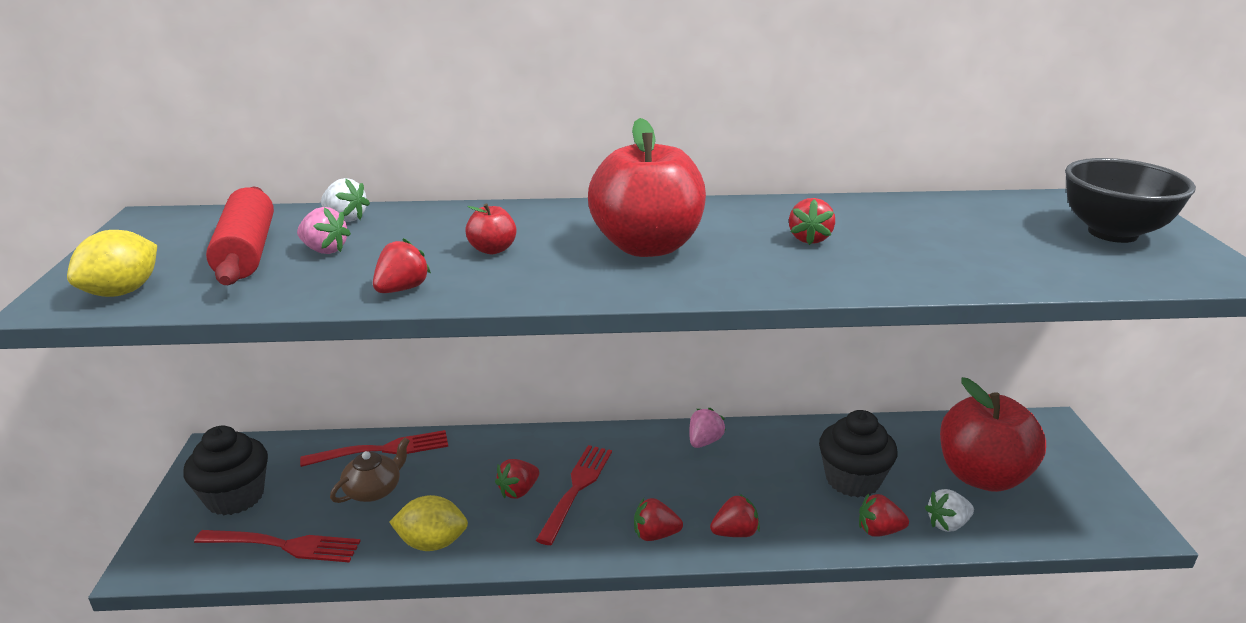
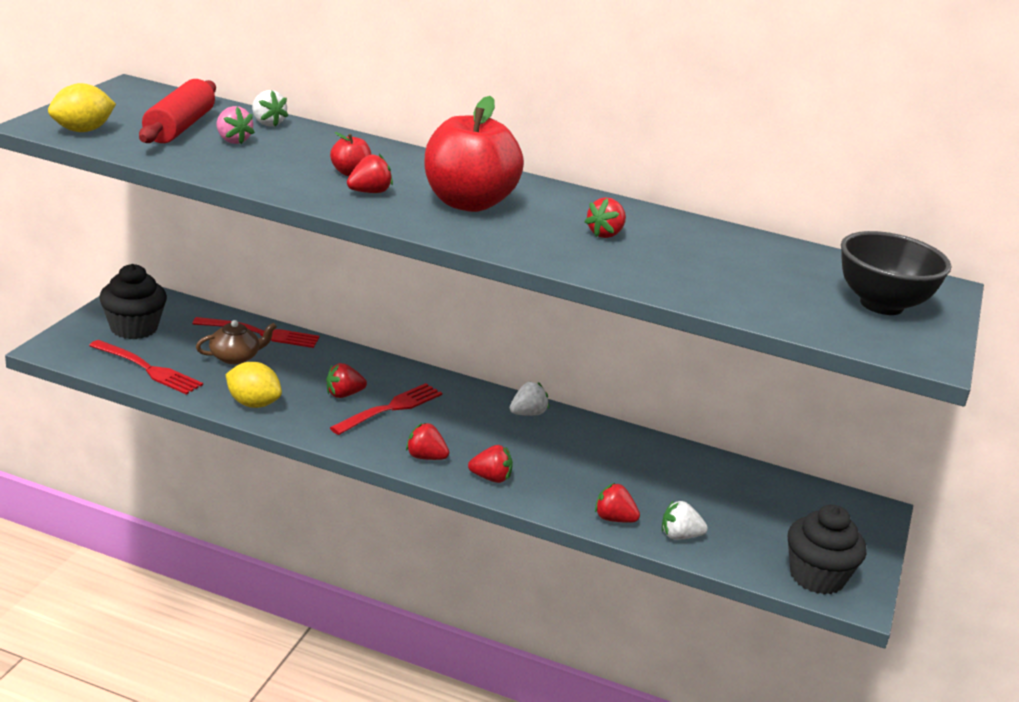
camera: 20 degrees right, 0 degrees up
(402, 289) = (260, 179): red strawberry -> red strawberry (369, 192)
(704, 441) = (528, 414): pink strawberry -> white strawberry
(852, 480) = (630, 481): black cupcake -> black cupcake (817, 577)
(982, 476) = (753, 519): red apple -> none

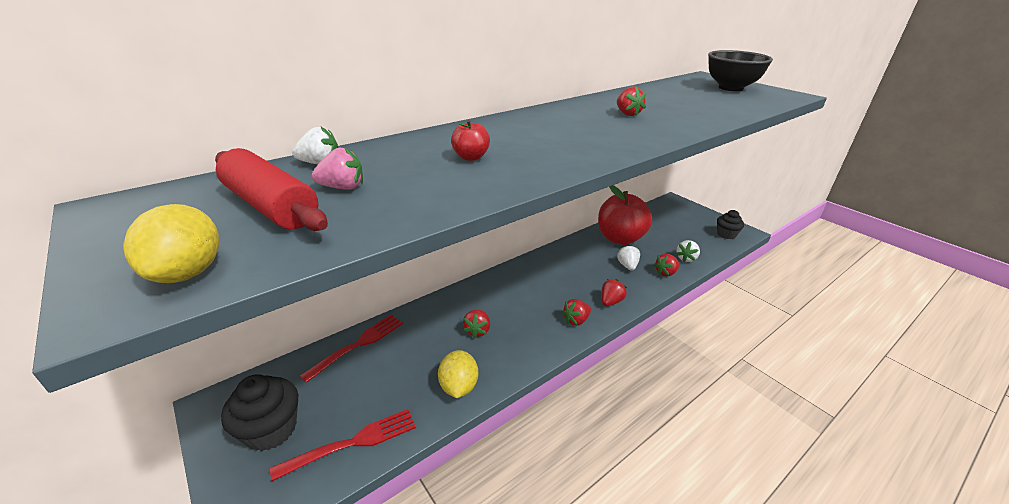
camera: 55 degrees left, 5 degrees up
(235, 357) = (381, 373): brown teapot -> none
(253, 404) = (458, 386): yellow lemon -> yellow lemon turned 60 degrees counterclockwise
(369, 192) = (517, 159): red strawberry -> none
(390, 409) = (509, 315): red fork -> none
(468, 203) = (558, 135): red apple -> red apple (620, 238)
(528, 414) = (546, 262): white strawberry -> white strawberry (627, 266)
(817, 577) = (726, 234): black cupcake -> black cupcake, size x0.65

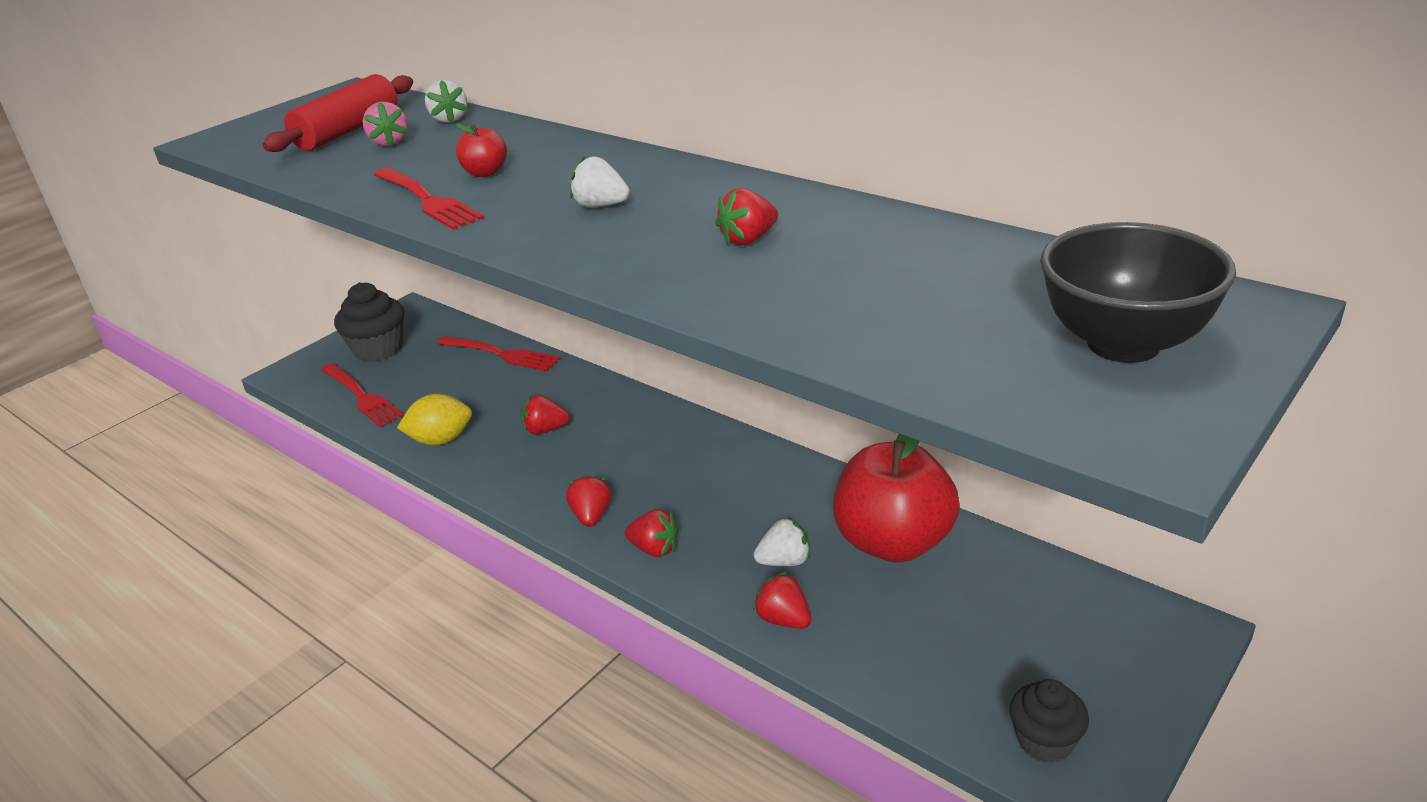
camera: 80 degrees right, 0 degrees up
(188, 273) = (242, 142): yellow lemon -> none
(507, 177) = (426, 200): none -> red fork
(576, 320) = (591, 516): red strawberry -> red strawberry turned 45 degrees clockwise
(686, 258) = (863, 653): white strawberry -> white strawberry (601, 206)

